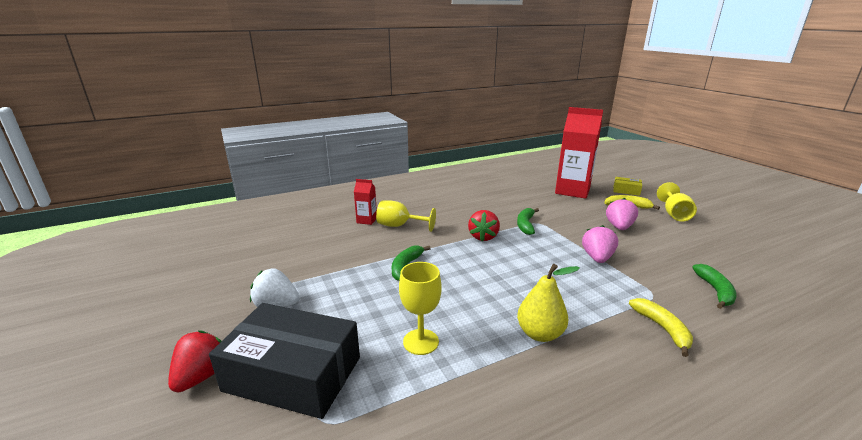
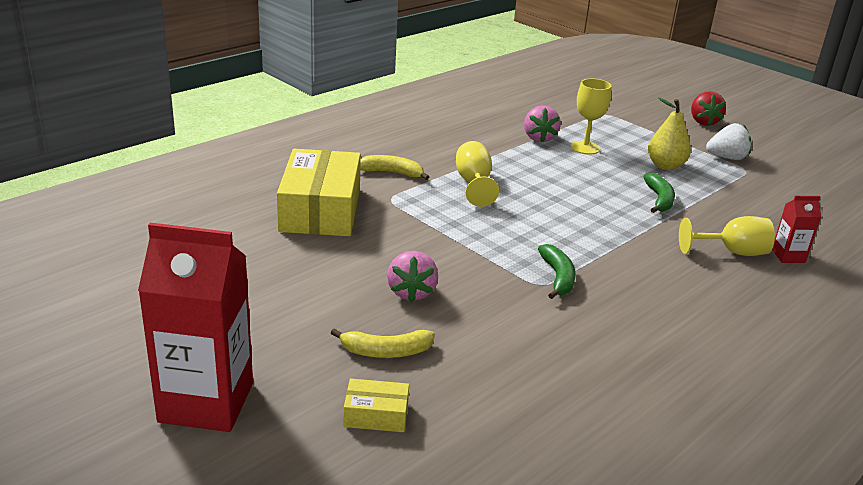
camera: 160 degrees right, 5 degrees up
(293, 373) = (650, 127): black box -> none
(483, 237) = (605, 248): red strawberry -> none
(540, 334) = (496, 160): yellow pear -> yellow pear (665, 166)
(572, 191) = (500, 392): red carton -> red carton (206, 402)
(597, 258) = (447, 234): pink strawberry -> pink strawberry (539, 138)
(662, 329) = (392, 173): yellow banana -> yellow banana turned 135 degrees clockwise
(674, 214) = (301, 341): yellow goblet -> yellow goblet (474, 183)
(715, 291) = (321, 209): green banana -> yellow box

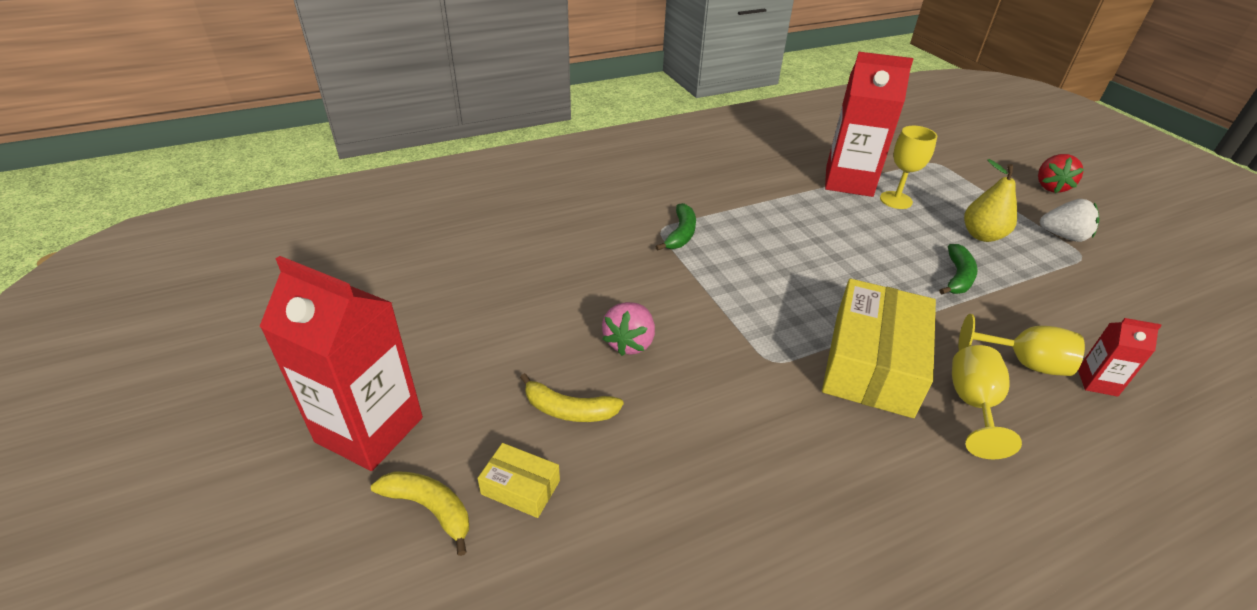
camera: 20 degrees right, 10 degrees up
(321, 209) = (587, 230): yellow box -> yellow box (872, 363)
(392, 173) = (676, 200): yellow banana -> yellow banana (430, 508)
(474, 183) = (754, 225): yellow goblet -> yellow goblet (973, 405)
(539, 138) = (848, 181): pink strawberry -> red carton
(558, 277) = (796, 356): green banana -> green banana (681, 234)

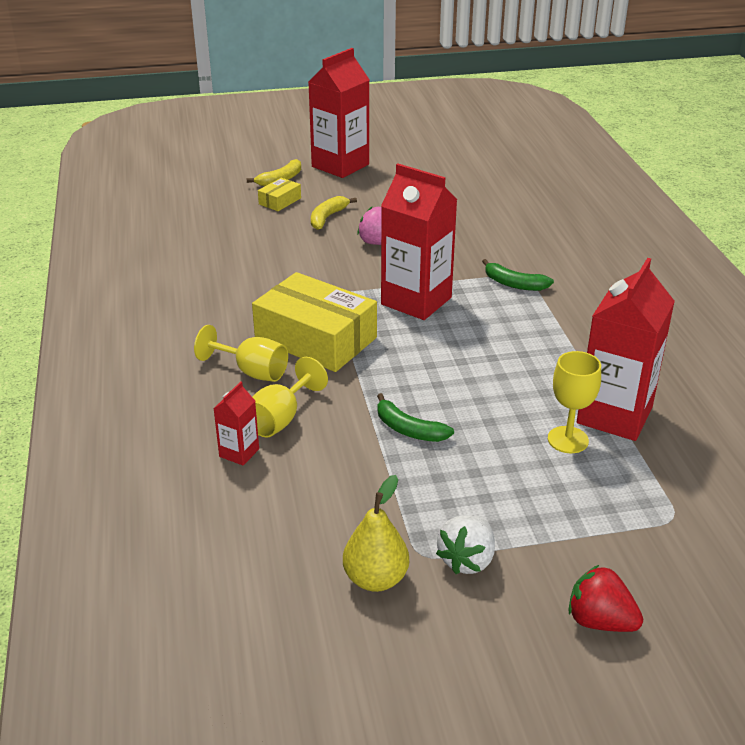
camera: 105 degrees right, 5 degrees down
(749, 295) = (416, 301): none -> red carton
(982, 235) = (480, 482): yellow pear -> yellow pear (375, 579)

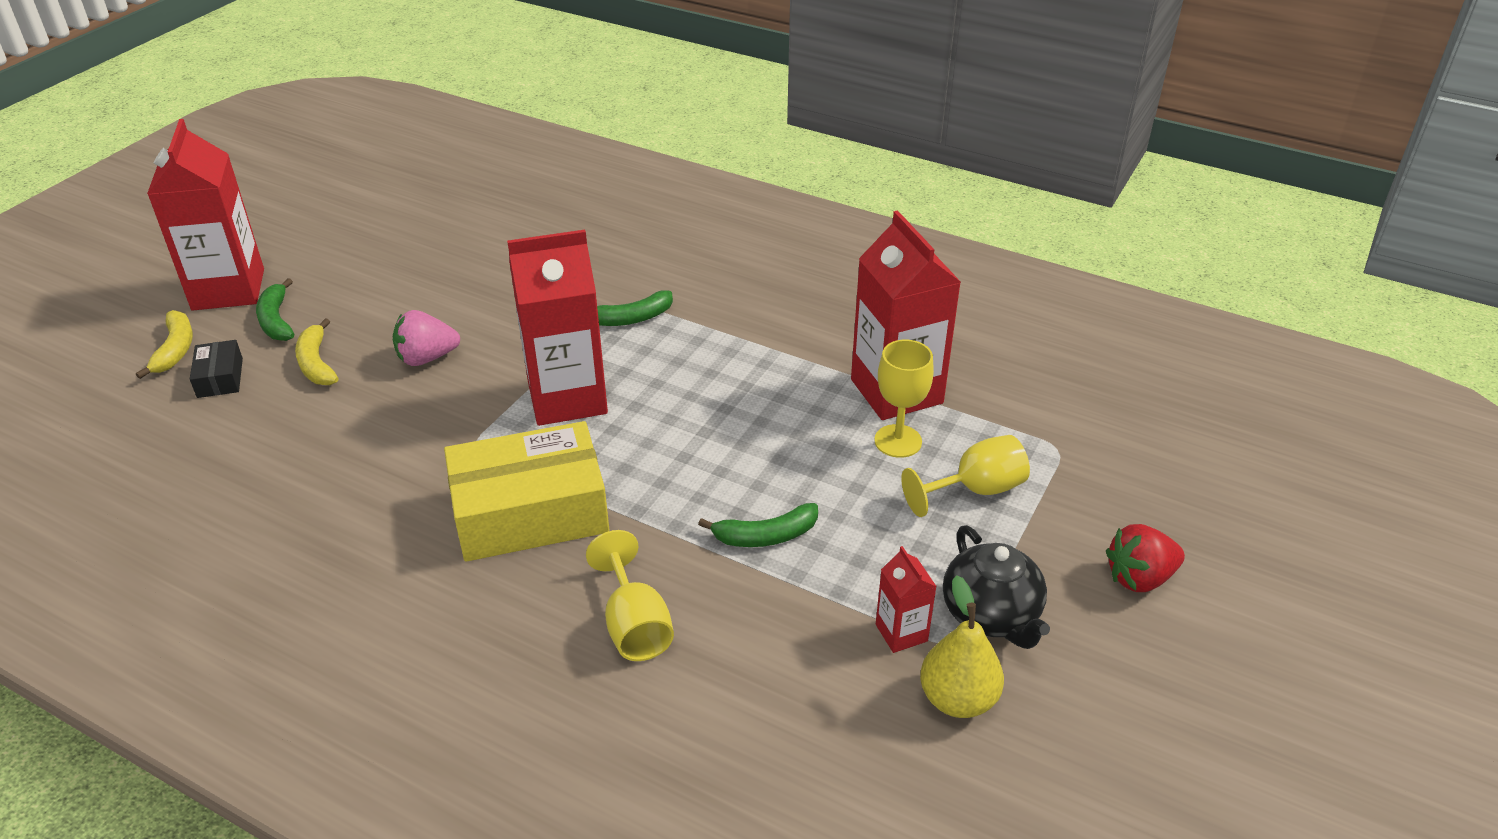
camera: 50 degrees left, 5 degrees up
(239, 453) = (652, 695): red carton -> red carton (901, 633)
(251, 371) = (521, 600): yellow goblet -> yellow goblet (975, 490)
(280, 201) = (220, 378): yellow box -> black box
(339, 190) = (276, 320): none -> green banana
(467, 560) = (991, 615): white strawberry -> black teapot

